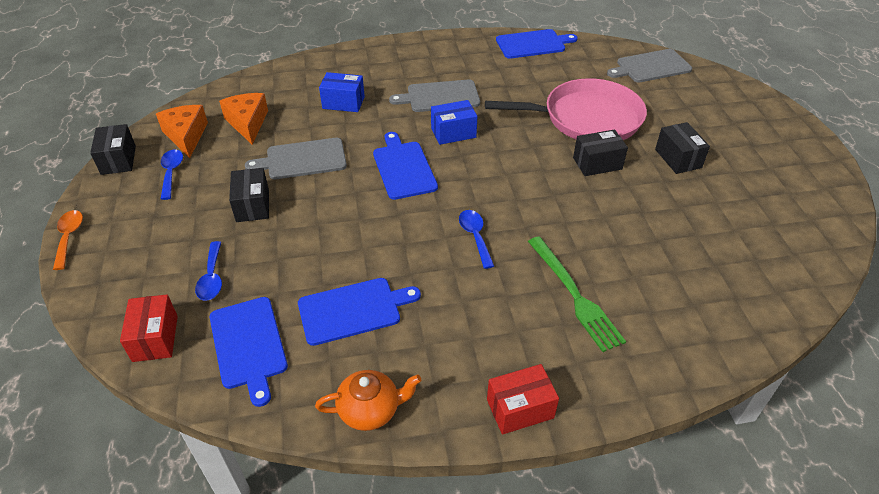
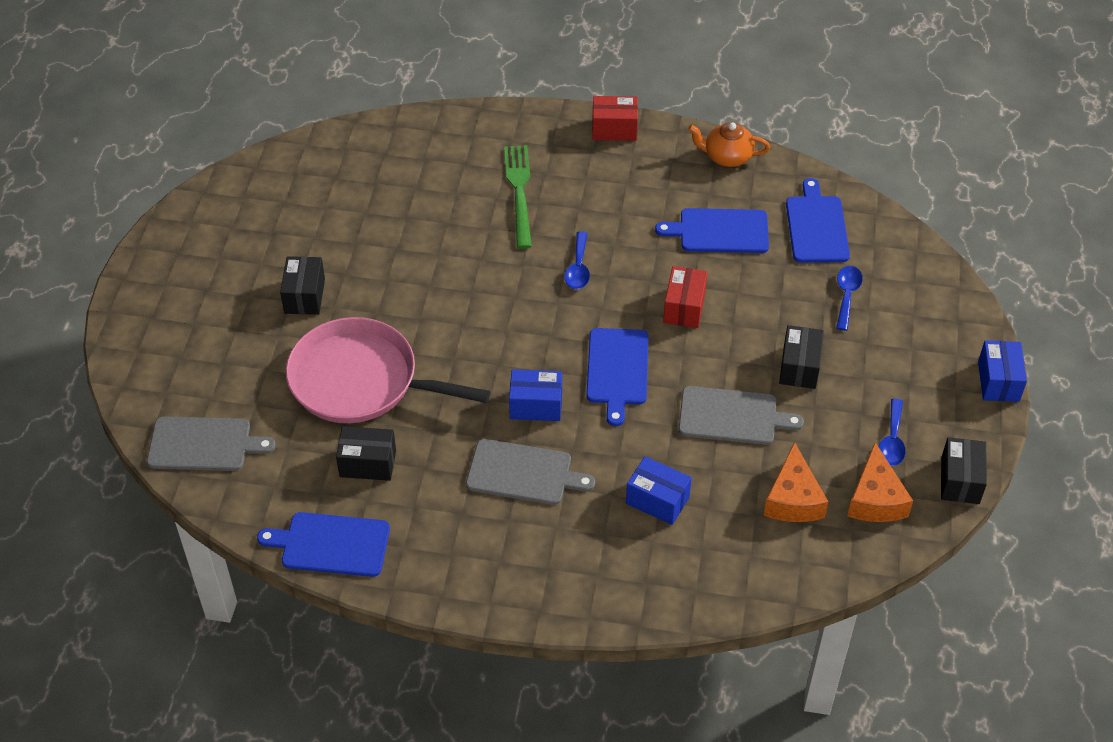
camera: 160 degrees left, 5 degrees up
(69, 237) = (998, 381): orange spoon -> blue box
(155, 338) = (898, 253): red box -> red box (684, 307)
(597, 163) = (397, 315): black box -> black box (368, 463)

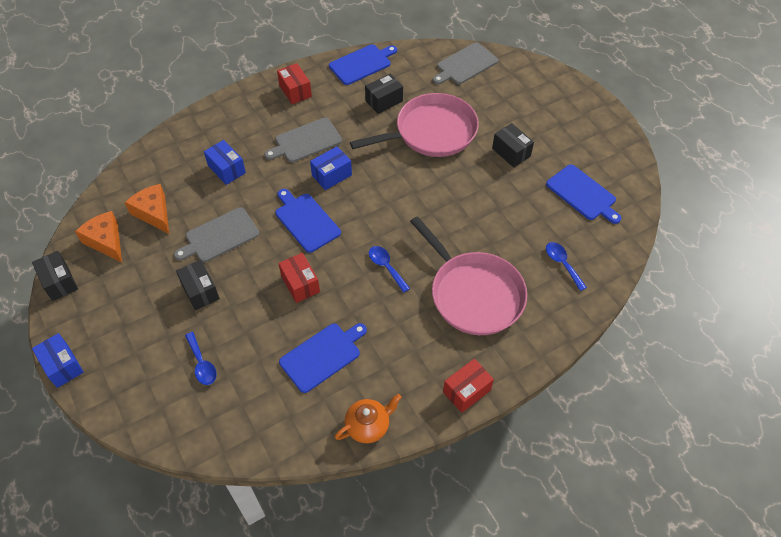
camera: 140 degrees right, 5 degrees up
(465, 563) = (295, 91): none -> red box
(519, 192) = (474, 294): green fork -> pink pan
(657, 500) = (226, 169): blue box -> blue box turned 60 degrees clockwise
(816, 227) = (259, 407): blue cutting board -> blue cutting board (582, 194)
(892, 441) = (114, 281): blue spoon -> blue spoon (562, 264)

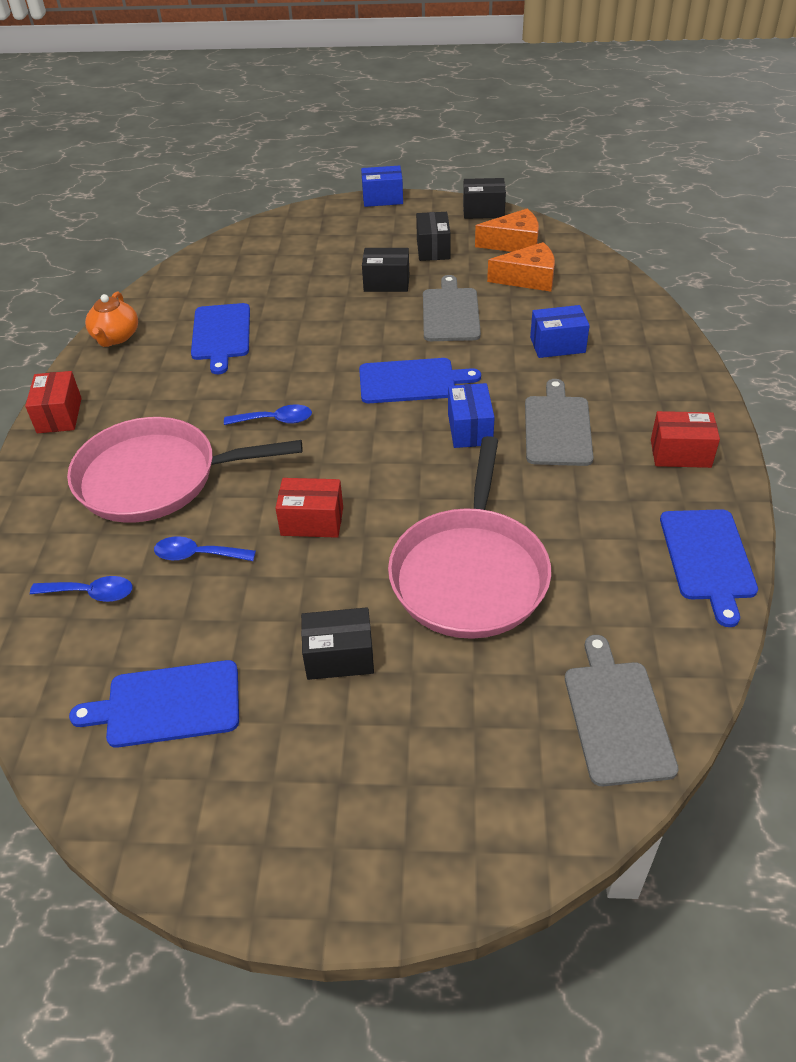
camera: 125 degrees right, 10 degrees down
(202, 364) = (300, 264): blue spoon -> blue spoon (197, 555)
(300, 284) = (324, 348): red box -> red box (312, 521)
(384, 101) = (588, 546): black box -> black box (433, 249)

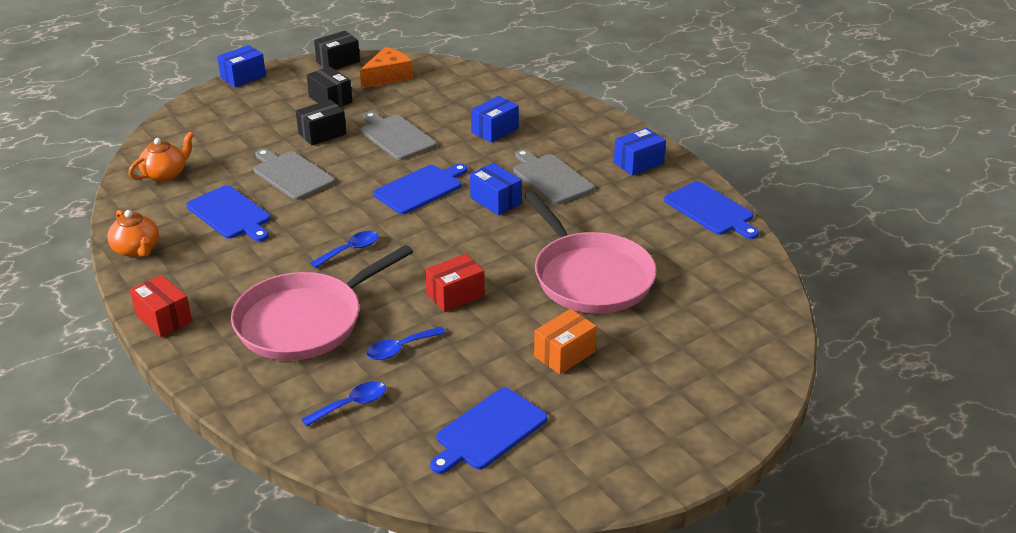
camera: 40 degrees left, 10 degrees down
(216, 272) = (165, 174): none -> orange teapot
(339, 657) = (564, 354): black box -> orange box
(528, 278) = (426, 96): orange cheese -> none
(616, 717) = (746, 305): grey cutting board -> grey cutting board (291, 174)
(680, 453) = (638, 163): red box -> blue box

